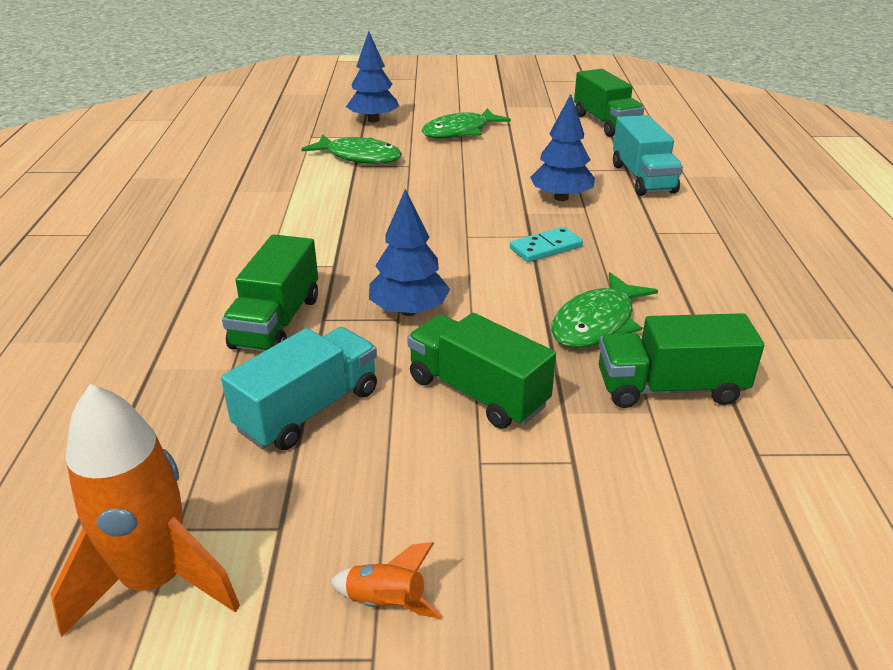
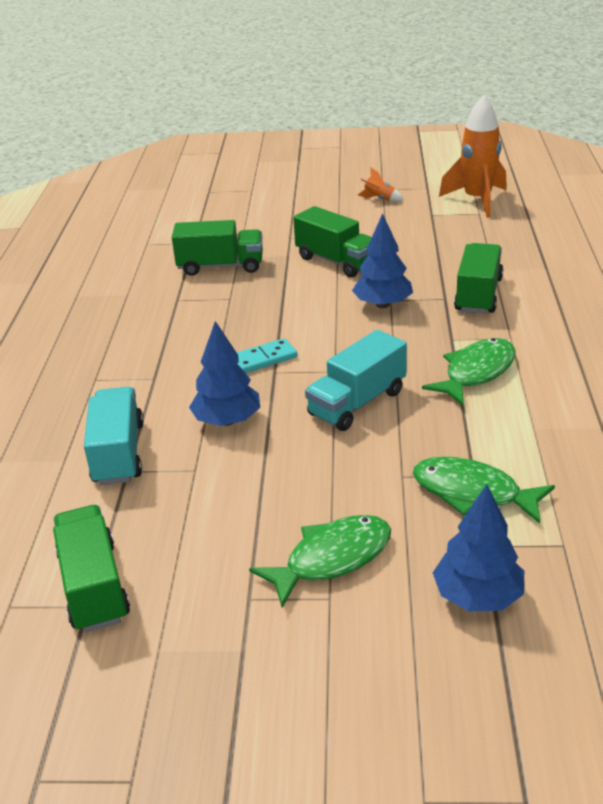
camera: 175 degrees left, 0 degrees up
(309, 410) = (435, 251): turquoise truck -> turquoise truck (357, 403)
(597, 323) = (247, 300): green fish -> green fish (476, 372)

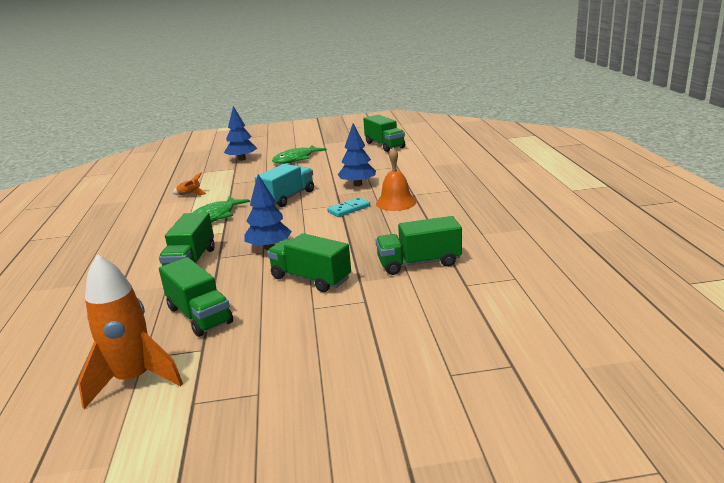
camera: 170 degrees right, 10 degrees down
(118, 453) = (406, 170): turquoise truck -> none
(191, 362) = (396, 202): none -> orange bell
(379, 199) = (264, 371): orange rocket -> orange rocket (190, 195)
(444, 238) = (199, 315): none -> green truck
(473, 493) = (234, 178): green fish -> none

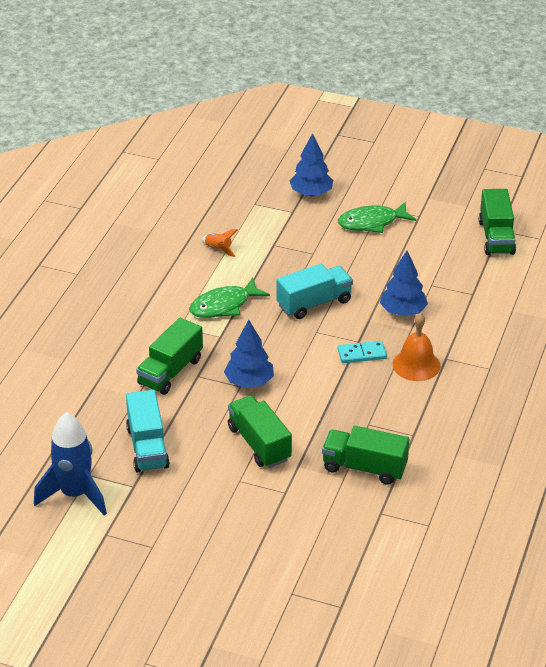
camera: 25 degrees right, 15 degrees up
(134, 380) = (75, 494): orange rocket -> blue rocket
(199, 315) = (147, 447): green truck -> turquoise truck

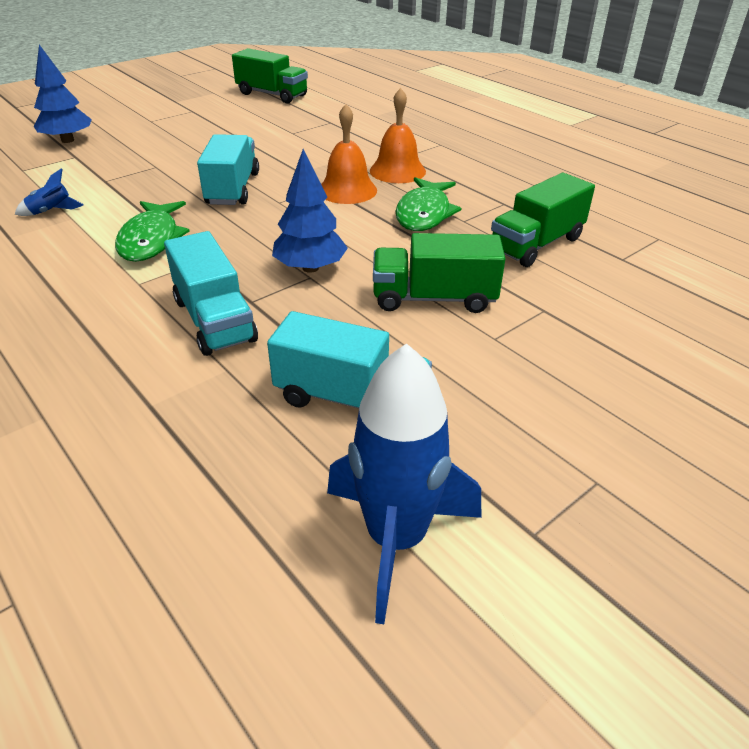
camera: 60 degrees left, 0 degrees up
(170, 371) = (214, 320): green truck -> turquoise truck
(218, 249) = (51, 211): orange rocket -> blue rocket
(362, 354) = (347, 190): turquoise domino -> orange bell
(372, 222) = (163, 129): green fish -> green fish (424, 213)
(402, 311) = (311, 154): blue tree -> none

